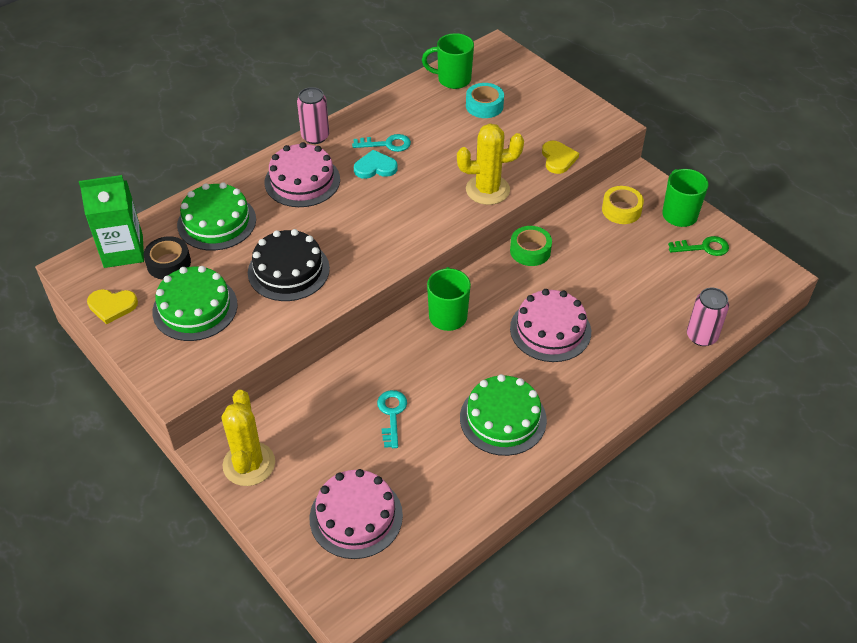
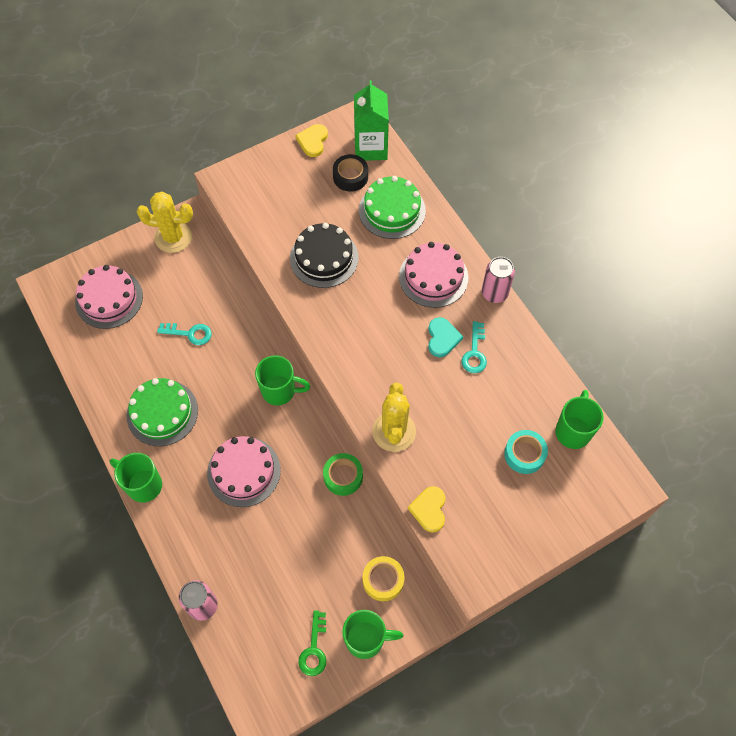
camera: 100 degrees right, 15 degrees up
(195, 308) = (298, 193): green cake -> none
(558, 158) = (429, 509): yellow heart -> yellow heart turned 90 degrees clockwise
(595, 416) = (143, 485): none -> green mug

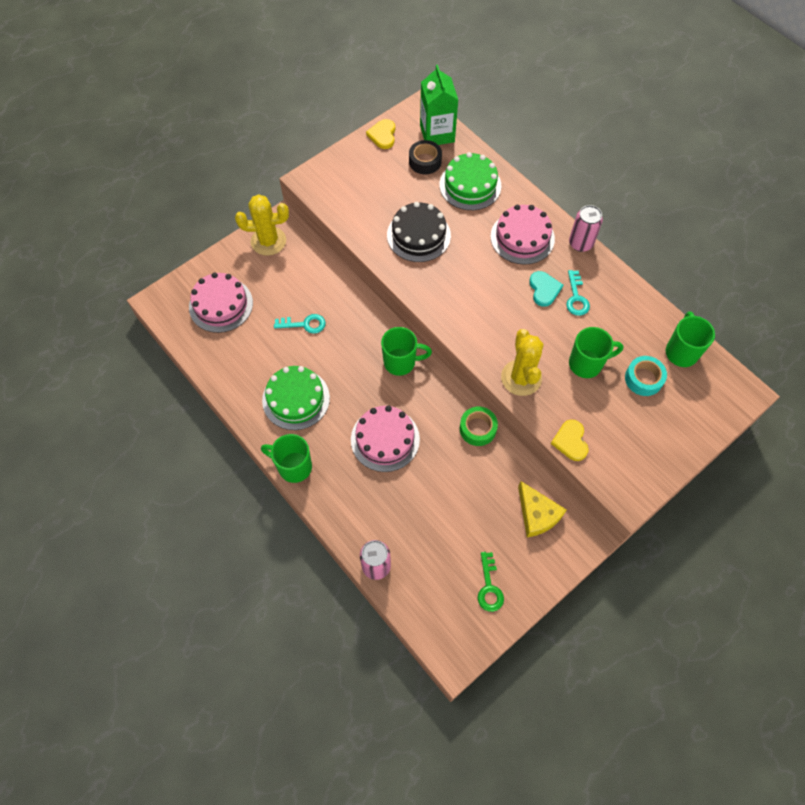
camera: 10 degrees left, 0 degrees up
(366, 639) = (535, 570): green mug -> green mug (586, 364)
(383, 580) = (537, 514): yellow tape -> yellow cheese

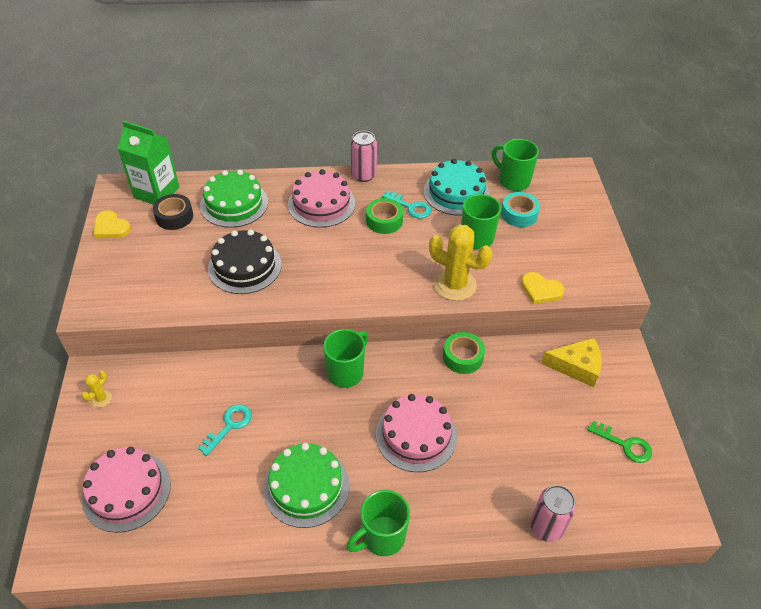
camera: 55 degrees left, 15 degrees down
(268, 241) = (101, 398): yellow cactus -> yellow cactus, size x0.46
(544, 289) = (384, 221): turquoise heart -> green tape
(624, 319) = (456, 192): none -> turquoise cake

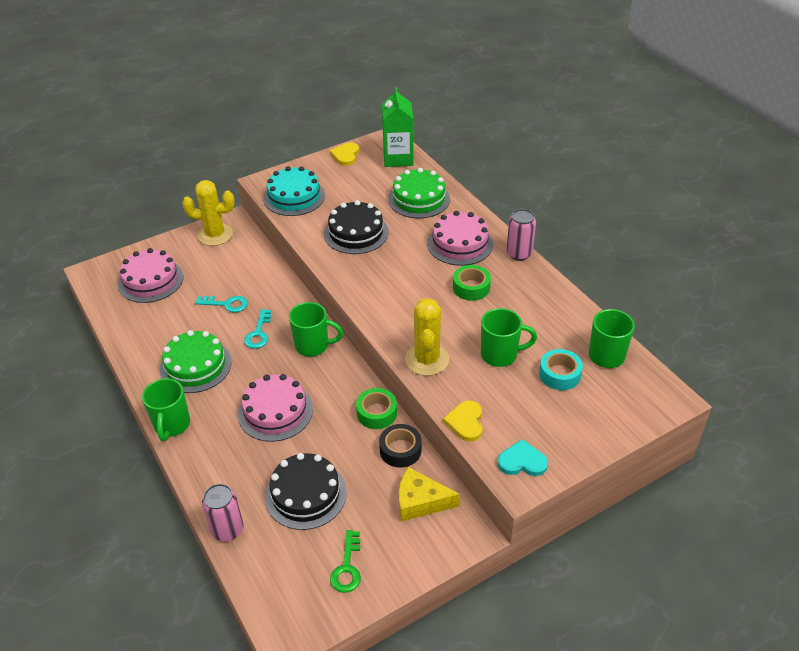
camera: 65 degrees right, 5 degrees down
(101, 398) = (215, 235): yellow cactus -> yellow cactus, size x2.16
(174, 217) = (380, 177): black tape -> black tape (400, 450)
(382, 537) = (172, 425): green mug -> green mug turned 120 degrees counterclockwise
(411, 207) = (503, 297): turquoise key -> turquoise key (258, 333)
(456, 192) = (551, 320): turquoise cake -> turquoise cake (294, 197)
(532, 446) = (306, 494): none -> black cake
(576, 366) = (420, 502): yellow cheese -> yellow cheese turned 120 degrees clockwise
(598, 274) = (522, 461): none -> turquoise heart

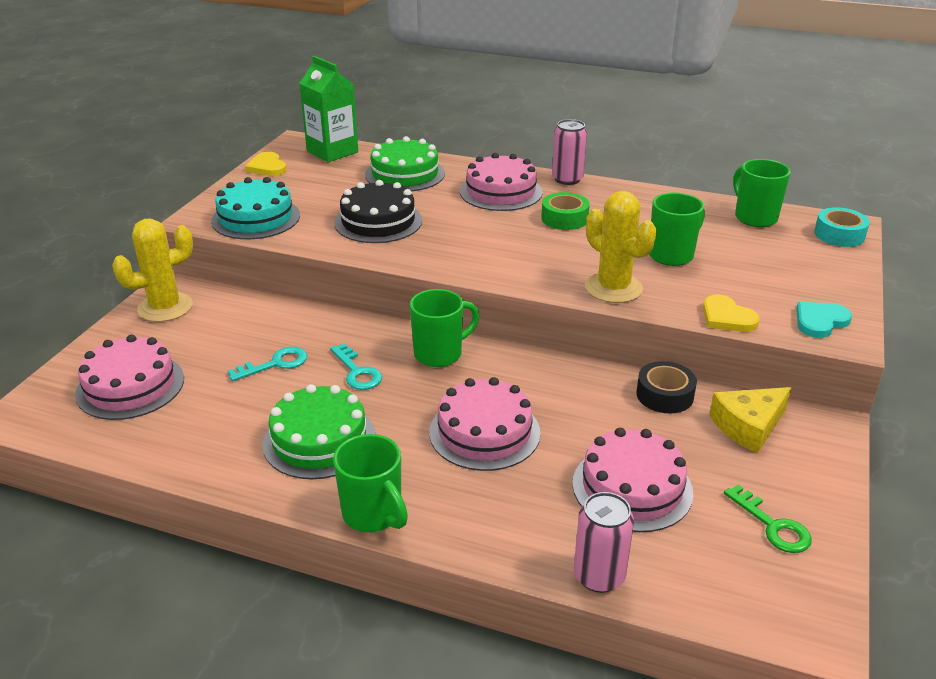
camera: 40 degrees left, 10 degrees down
(306, 494) = (632, 487): black cake -> pink cake
(376, 413) = (594, 377): green tape -> none
(559, 374) = (743, 246): turquoise tape -> turquoise tape (839, 235)

